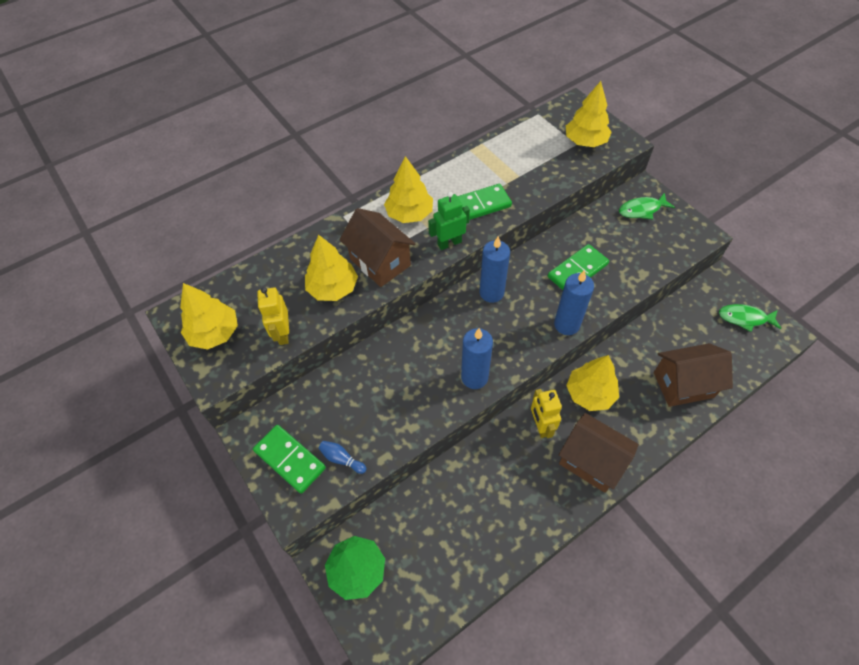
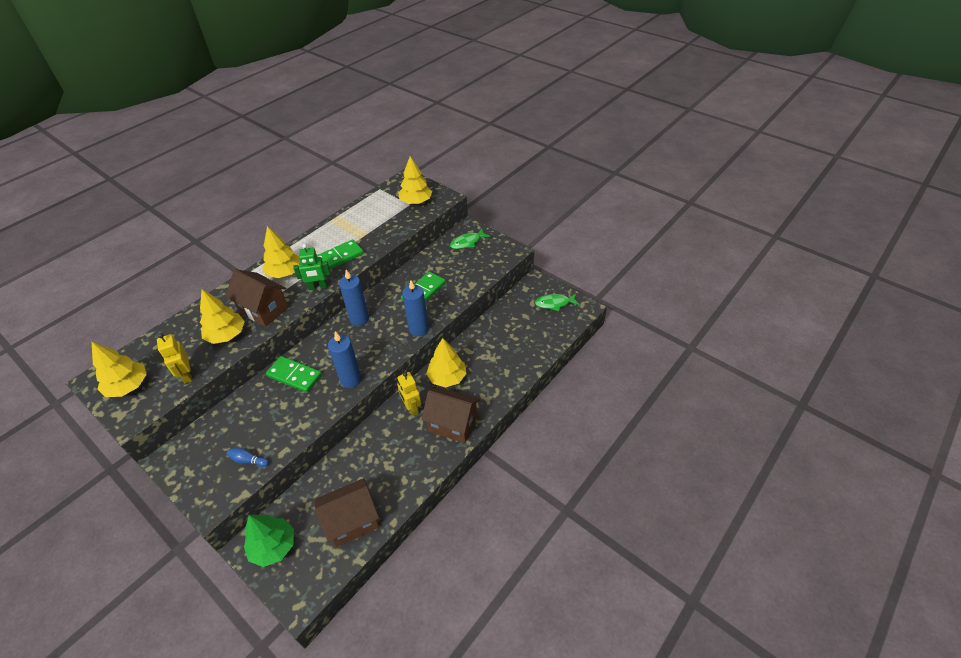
camera: 15 degrees left, 10 degrees down
(290, 459) = (204, 470): green domino -> green domino (294, 375)
(449, 243) = (318, 287): green robot -> green robot turned 150 degrees counterclockwise
(683, 385) = (515, 357): brown house -> brown house (352, 521)

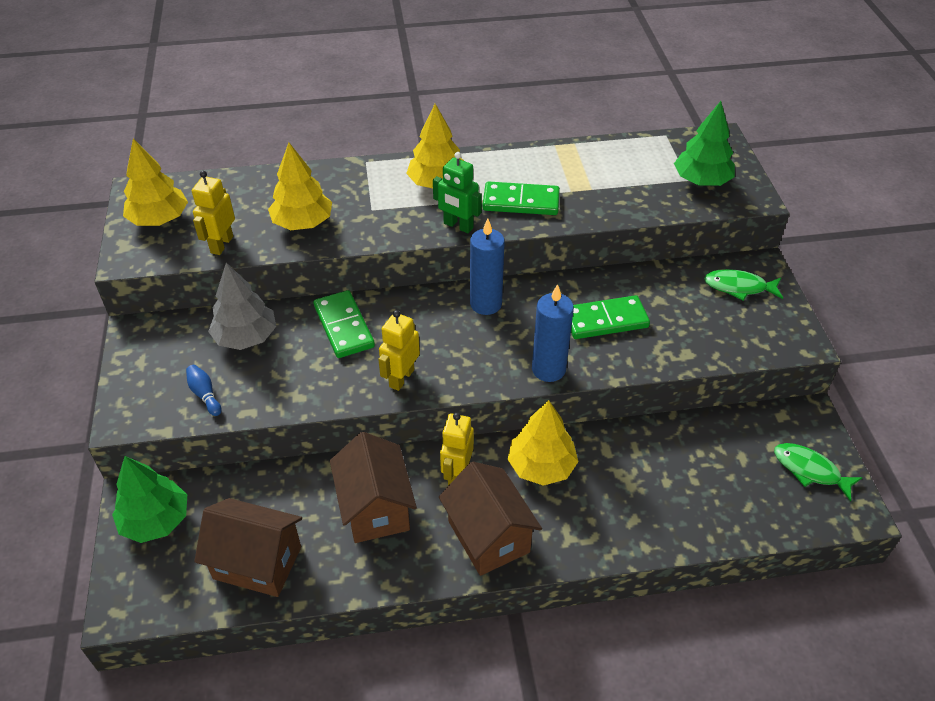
camera: 40 degrees right, 0 degrees up
(242, 417) = (246, 337): none -> grey tree
(264, 310) = (369, 217): brown house -> brown house (375, 508)
(351, 380) = (401, 378): blue candle -> yellow robot
(416, 201) = (701, 180): yellow tree -> green tree

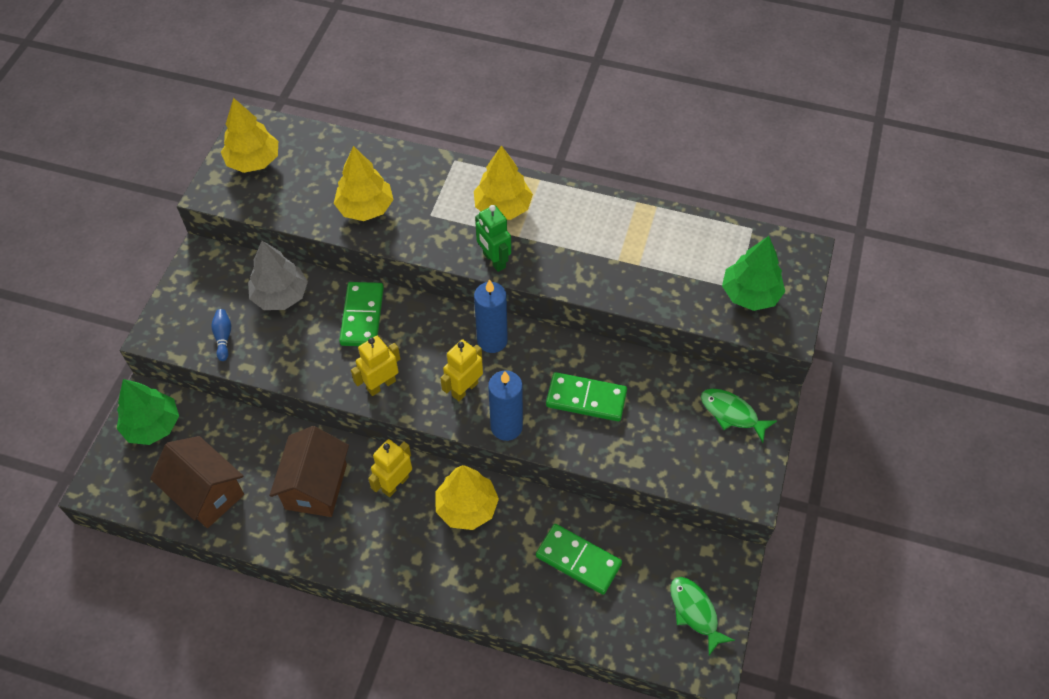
camera: 25 degrees right, 10 degrees up
(221, 244) = (289, 206): yellow robot -> yellow robot (464, 389)
(488, 536) = (388, 550): brown house -> none
(521, 202) = (565, 255): green domino -> green domino (578, 560)

